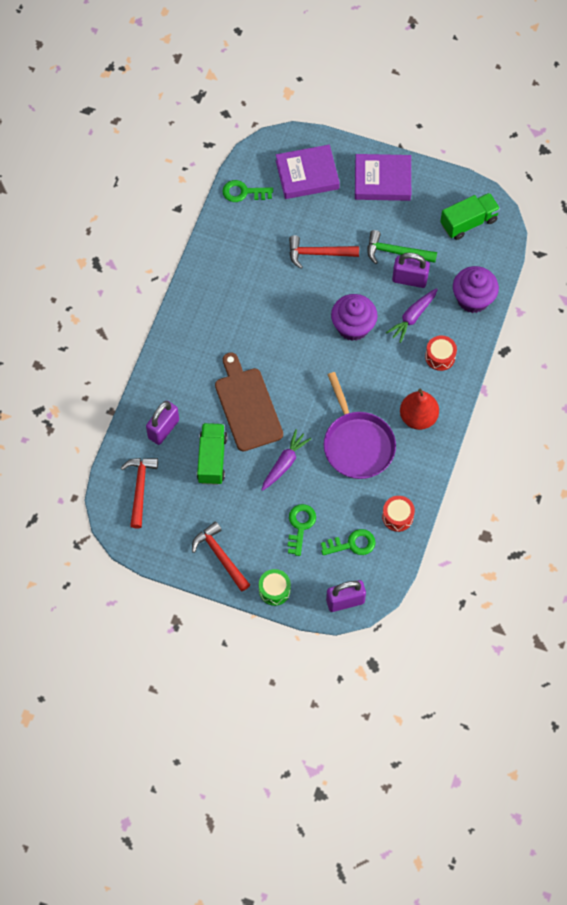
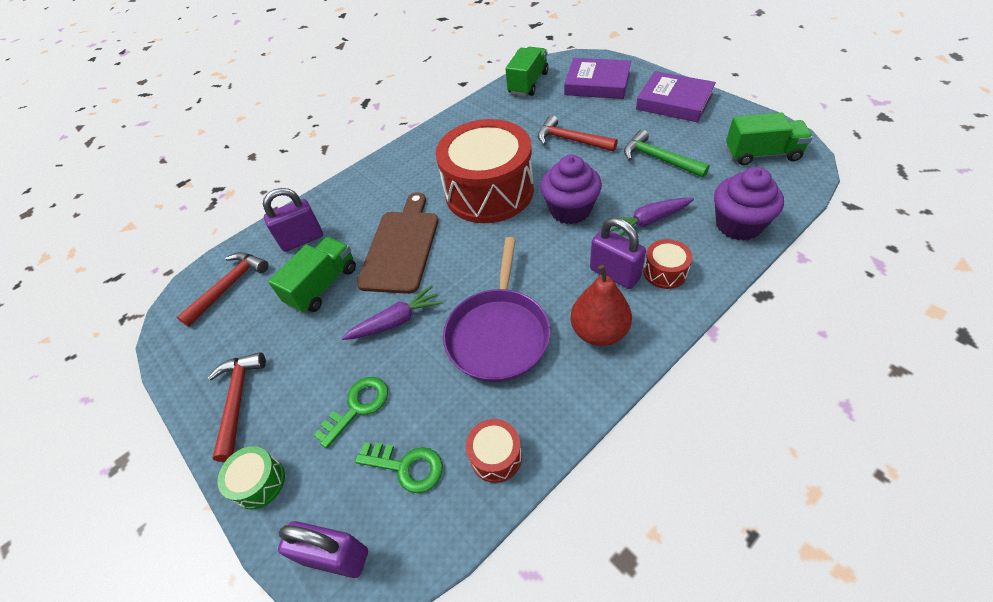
camera: 35 degrees right, 15 degrees down
(243, 192) = (528, 83): green key -> green truck
(282, 330) = (489, 191): none -> red drum
(409, 279) = (663, 186): purple padlock -> purple padlock (614, 274)

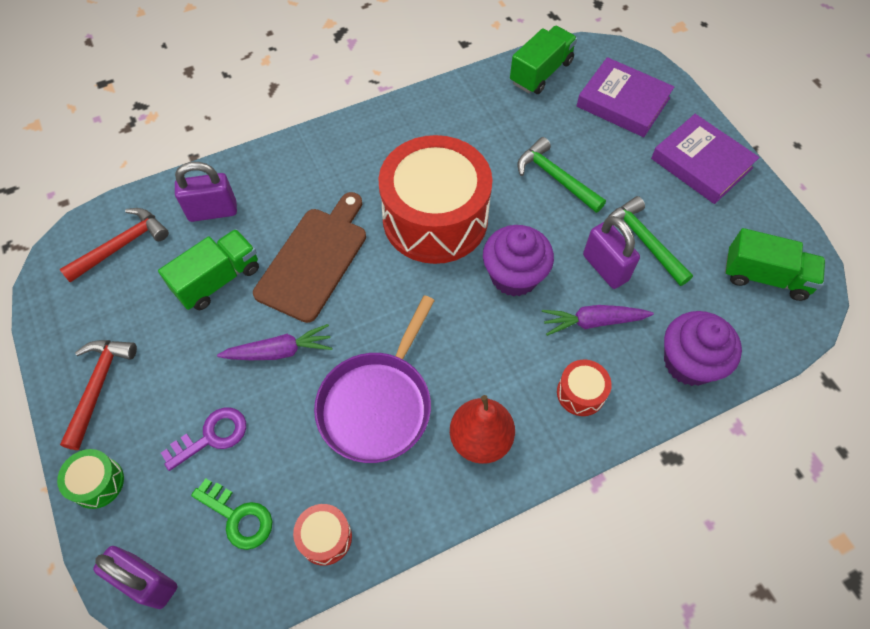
camera: 10 degrees right, 10 degrees up
(358, 407) = (211, 436): green key -> purple key
(570, 140) = (555, 177): red hammer -> green hammer
(614, 274) = (526, 376): purple padlock -> purple padlock (605, 268)

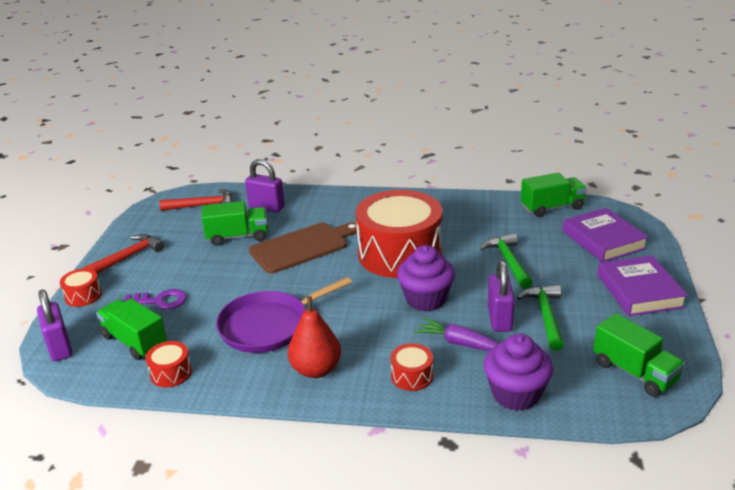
camera: 35 degrees right, 30 degrees down
(97, 482) = (83, 296): green drum -> red drum
(238, 517) = (135, 341): green key -> green truck
(279, 351) = (238, 279): purple carrot -> none

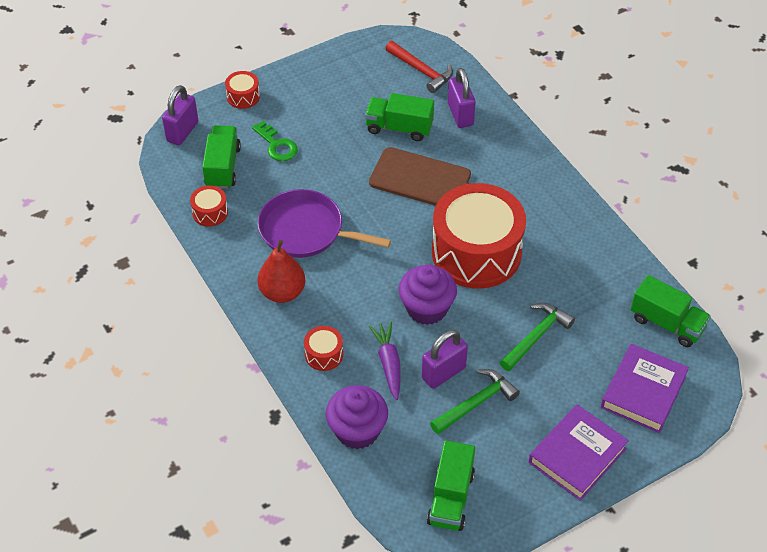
camera: 50 degrees right, 20 degrees up
(128, 257) = (309, 83): red hammer -> none
(160, 301) = (277, 145): purple key -> green key
(237, 236) = (399, 128): green truck -> green truck turned 150 degrees clockwise

